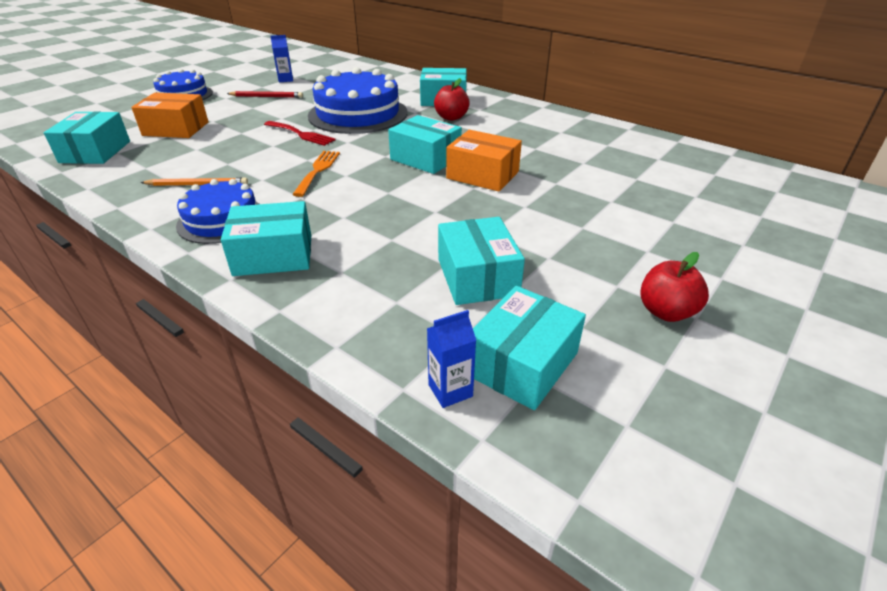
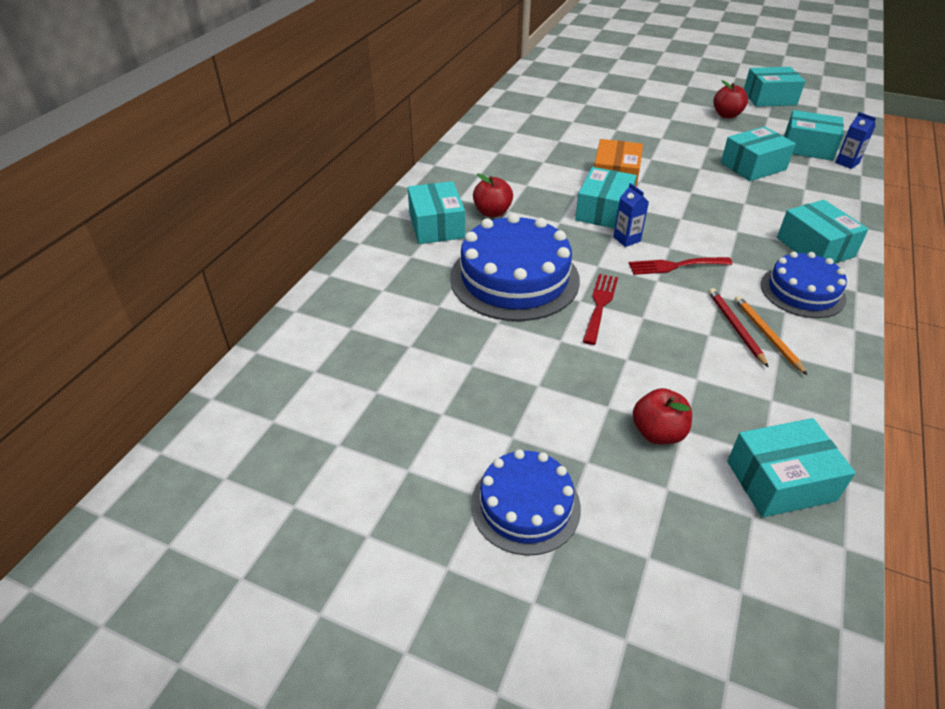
camera: 105 degrees left, 5 degrees up
(176, 129) = (658, 433): orange box -> red apple
(266, 96) = (488, 387): red pencil -> red pencil (735, 327)
(285, 79) = (398, 396): blue carton -> blue carton (626, 239)
(318, 170) = (675, 266): orange fork -> red fork
(767, 406) = (769, 98): none -> turquoise box

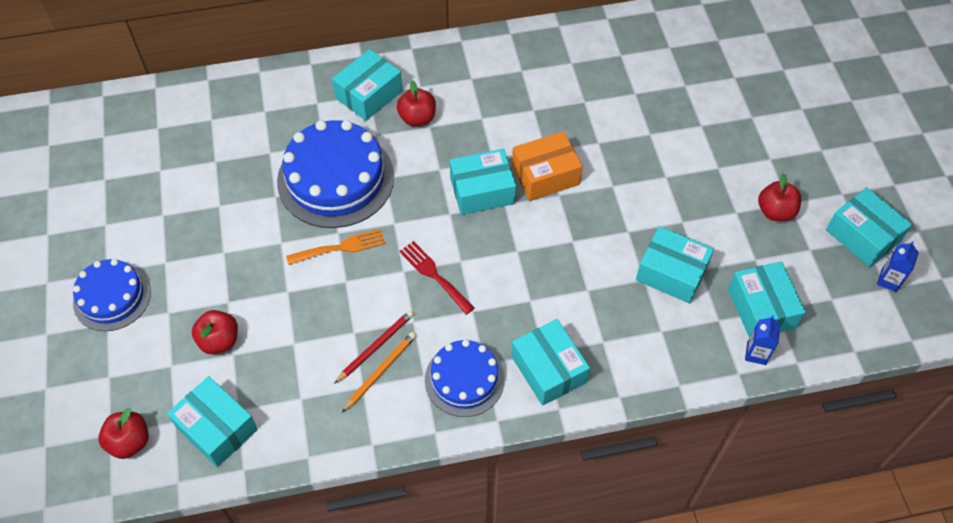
camera: 55 degrees right, 15 degrees up
(600, 305) = (341, 247): red fork -> orange fork
(626, 239) = (449, 226): blue carton -> blue carton (888, 280)
(764, 573) = (130, 442): none -> red apple
(815, 247) = (548, 369): turquoise box -> turquoise box turned 60 degrees counterclockwise

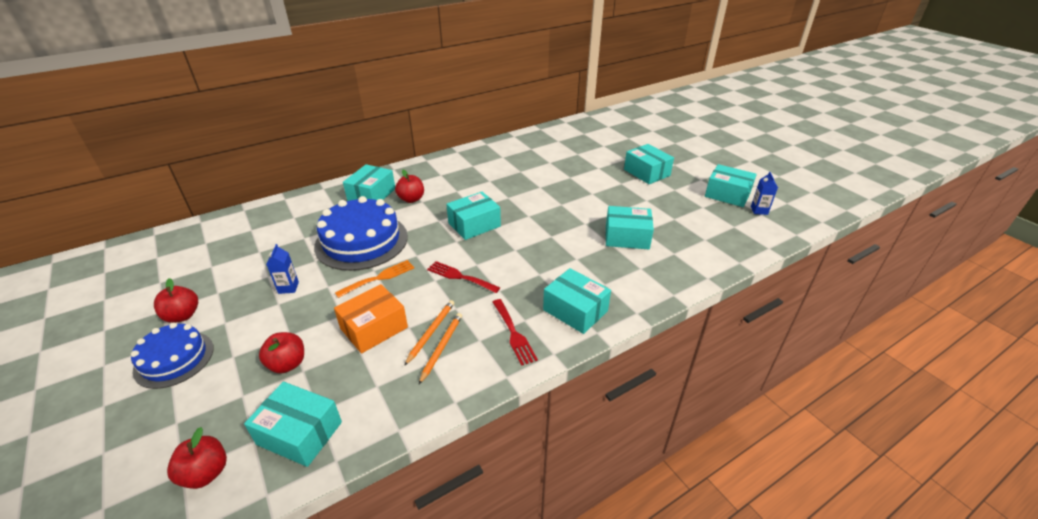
camera: 20 degrees left, 20 degrees down
(375, 347) = (431, 332): red pencil -> orange pencil
(464, 379) = (514, 334): blue cake -> red fork
(545, 175) = (514, 208): orange box -> orange box (374, 328)
(756, 353) = (710, 264): blue carton -> blue carton (288, 287)
(761, 308) = (696, 241): turquoise box -> turquoise box (646, 172)
(775, 211) = (669, 195): red apple -> red apple (183, 316)

